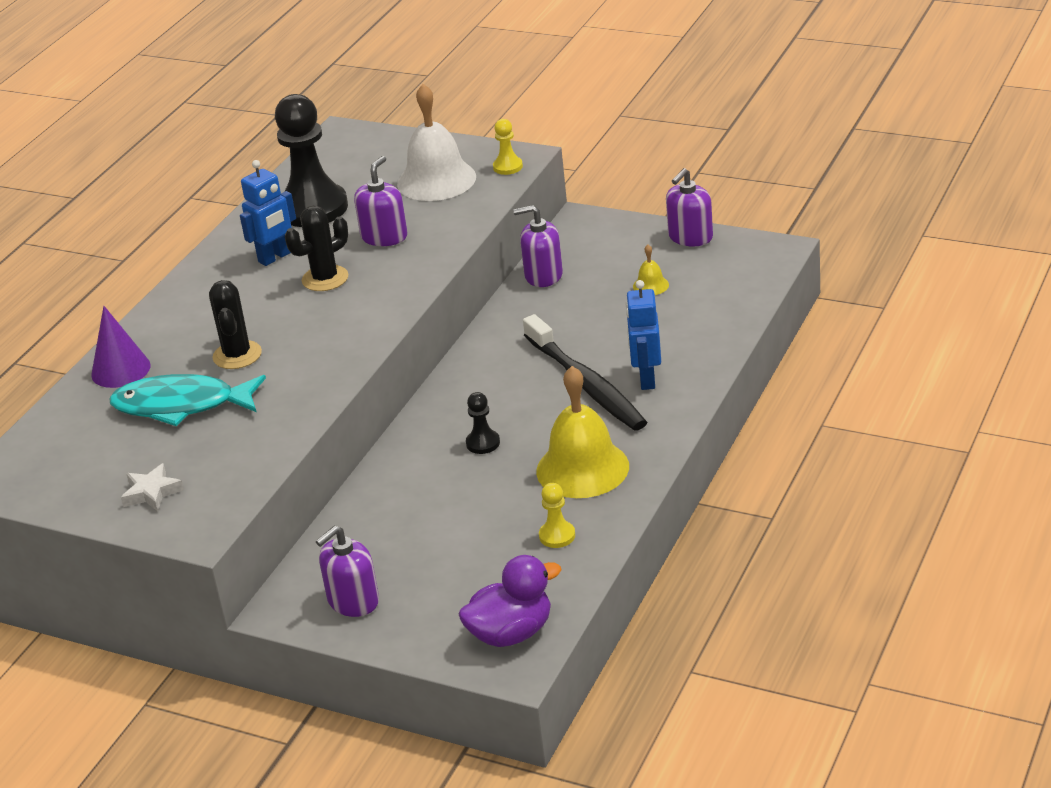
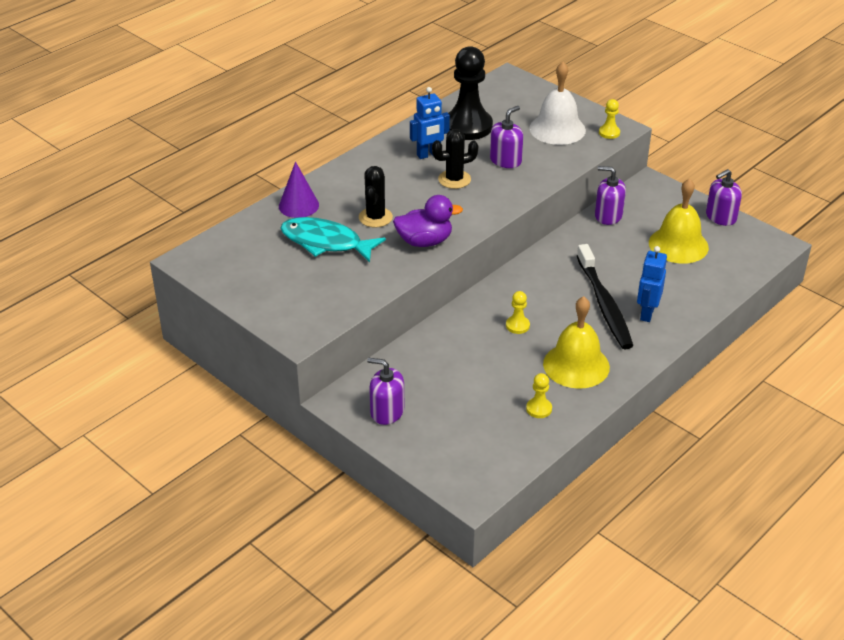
camera: 15 degrees right, 5 degrees up
(151, 493) = (281, 298): white star -> none
(353, 601) = (387, 411): purple soap dispenser -> purple soap dispenser turned 45 degrees clockwise
(483, 443) = (517, 326): black pawn -> yellow pawn
(511, 633) = (479, 469): purple duck -> purple duck (424, 241)
(650, 285) = (678, 245): yellow bell -> yellow bell, size x2.29

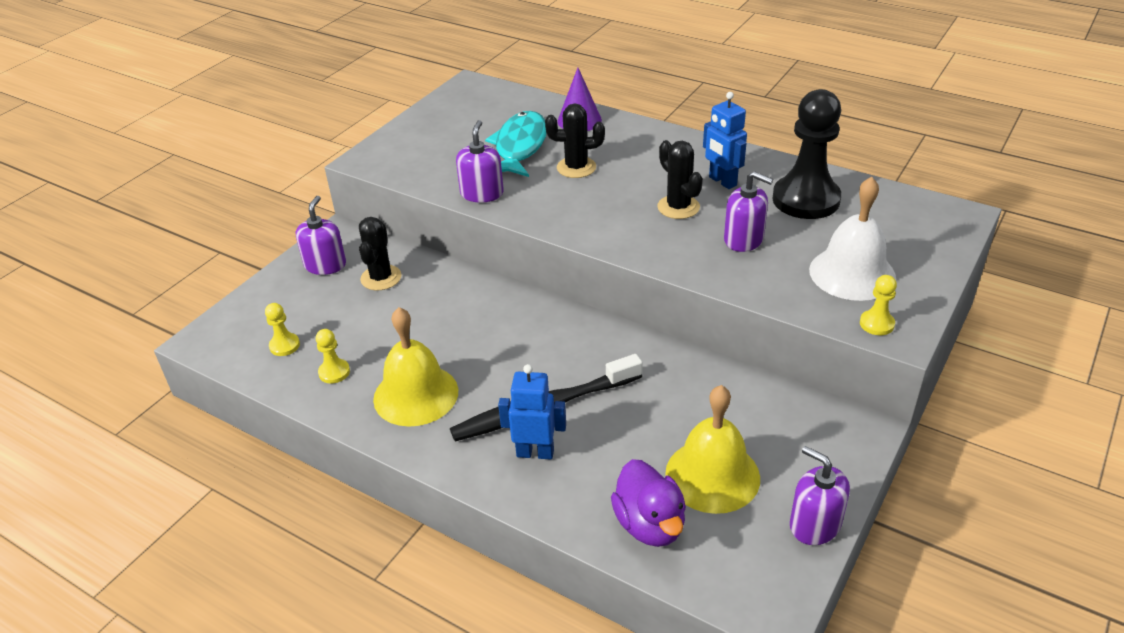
camera: 80 degrees right, 0 degrees up
(421, 376) = (381, 278): none -> black cactus
(424, 241) = (542, 206): purple duck -> purple duck (650, 524)
(517, 326) = (481, 336): yellow pawn -> yellow pawn (284, 345)
(608, 216) = (750, 391): purple soap dispenser -> purple soap dispenser (482, 193)

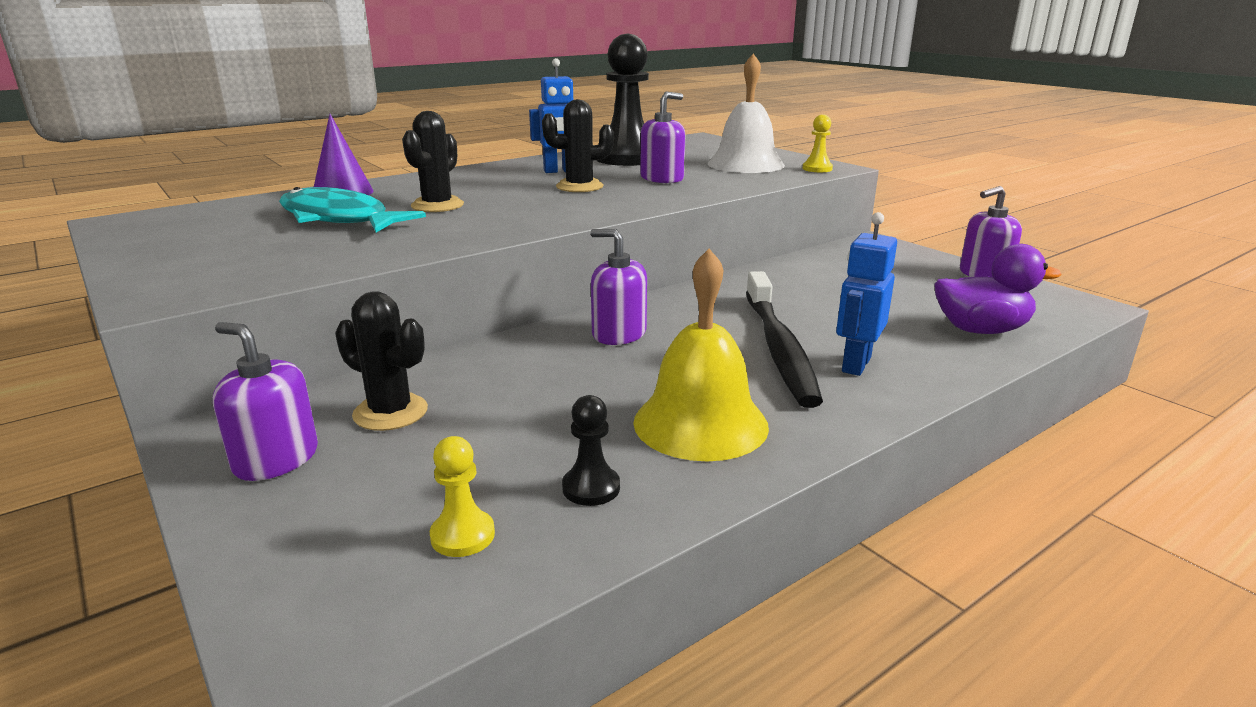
camera: 70 degrees left, 15 degrees down
(334, 372) = (591, 488): yellow pawn -> black pawn
(482, 193) = (408, 246): purple soap dispenser -> purple soap dispenser (619, 334)
(712, 475) = (916, 295): yellow bell -> none

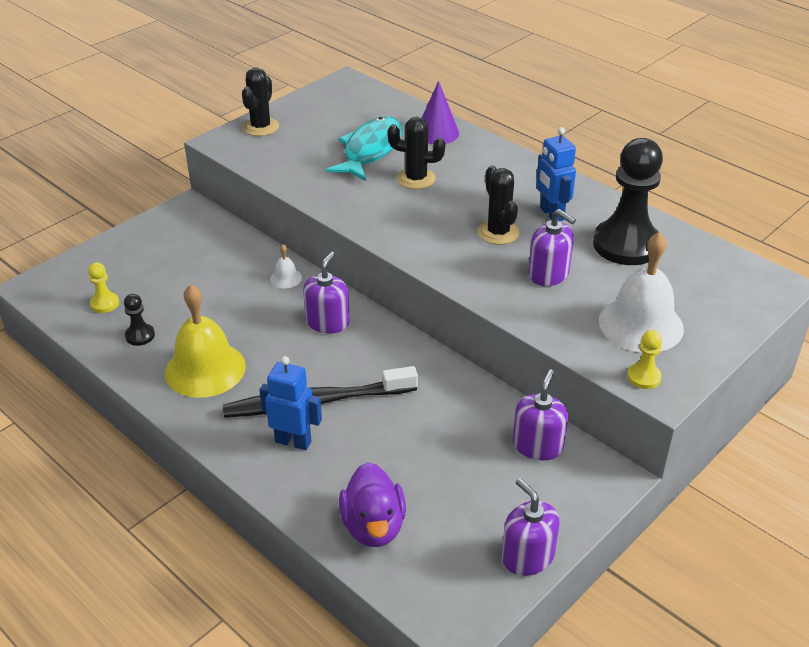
camera: 80 degrees right, 15 degrees up
(276, 459) = (165, 235): purple soap dispenser -> purple soap dispenser (537, 445)
(390, 412) = (211, 255): black cactus -> black cactus (261, 127)
(501, 355) = (286, 278): none -> white bell

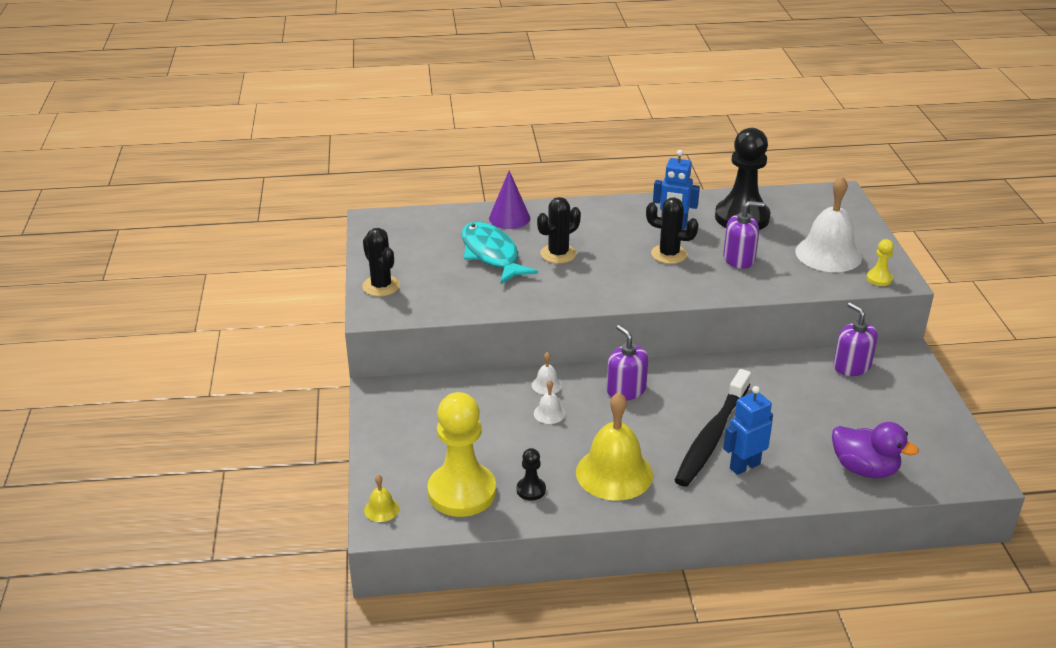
camera: 50 degrees left, 5 degrees down
(50, 277) = (381, 509): none -> yellow bell
(105, 304) = (462, 492): yellow pawn -> yellow pawn, size x2.32
(249, 297) = (549, 413): none -> white bell
(527, 556) = (946, 420): purple soap dispenser -> none

